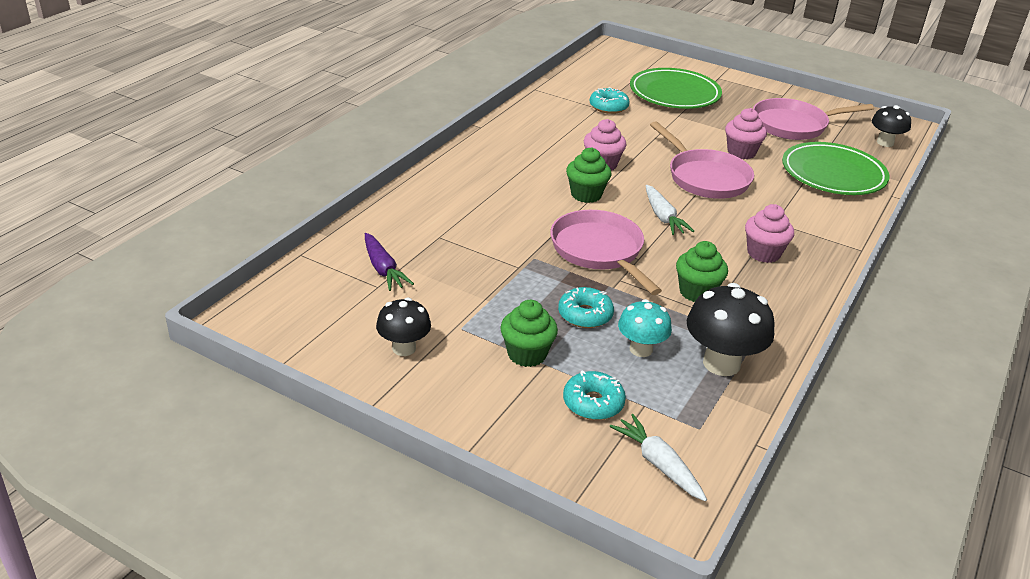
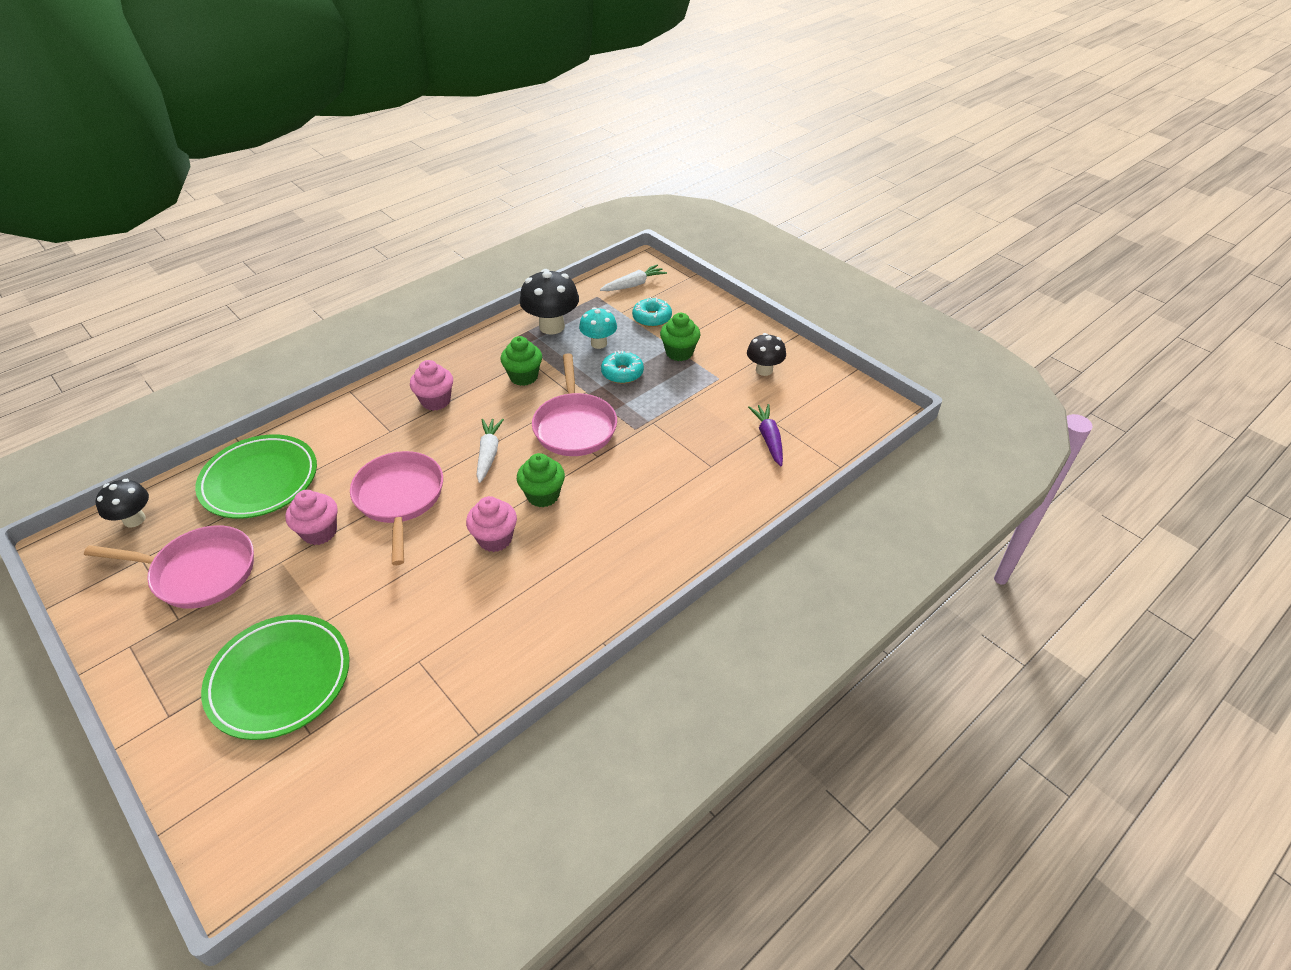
camera: 160 degrees left, 10 degrees up
(608, 107) = (402, 660): turquoise donut -> none
(658, 464) = (634, 285): white carrot -> white carrot turned 105 degrees counterclockwise

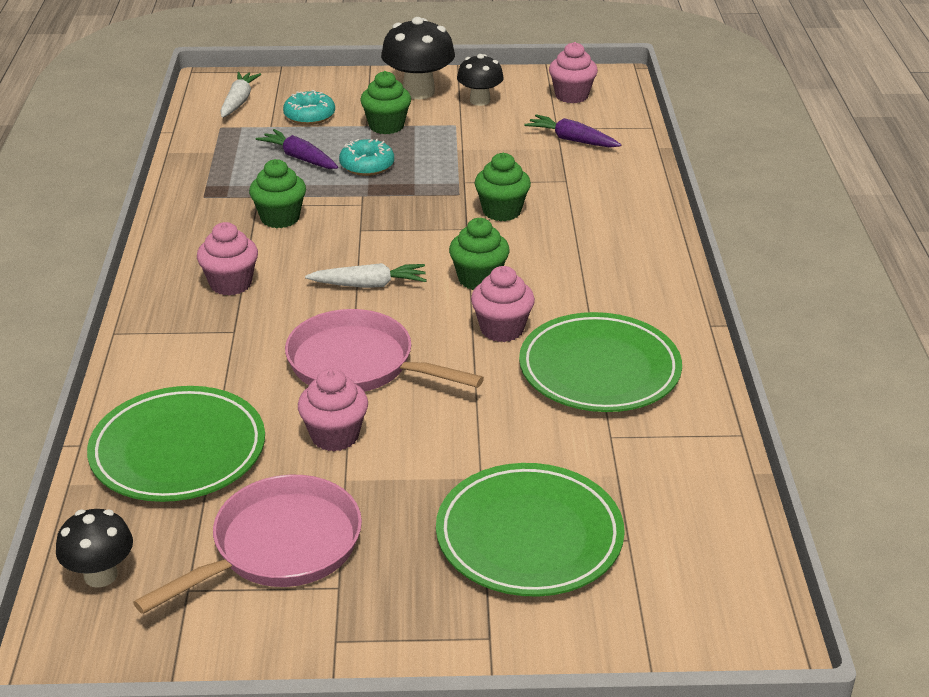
camera: 50 degrees left, 10 degrees down
(488, 453) = (369, 285): white carrot -> white carrot turned 135 degrees clockwise
(491, 612) = (599, 369): none -> green plate
(552, 326) = (224, 170): black mushroom -> black mushroom (418, 92)
(574, 426) = (404, 222): pink pan -> none
(599, 343) = (299, 158): turquoise mushroom -> purple carrot
(635, 459) = (501, 211): none -> green cupcake
(829, 405) = (571, 96): none -> pink cupcake

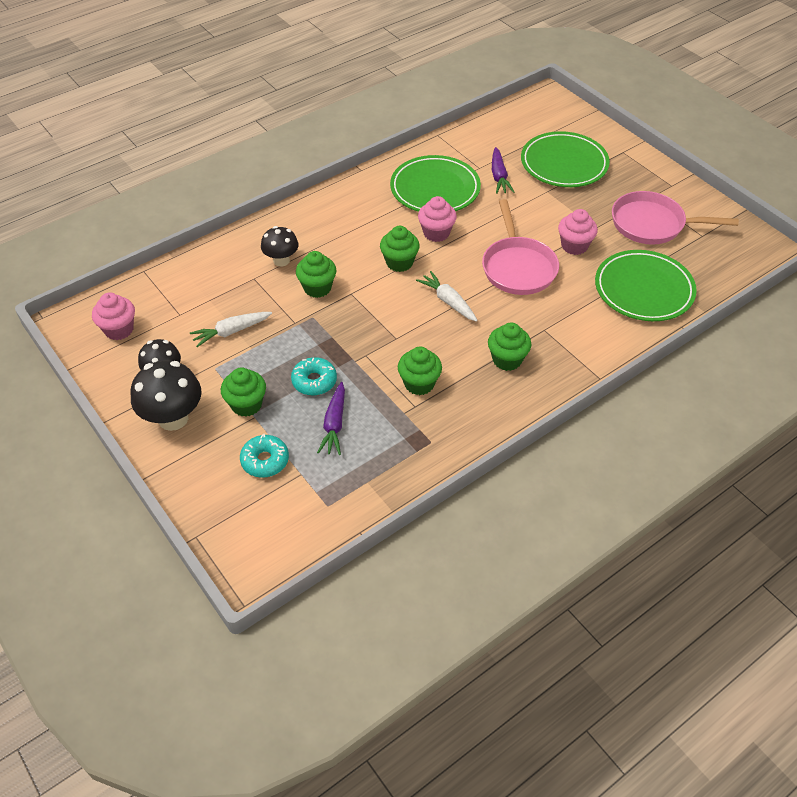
camera: 125 degrees left, 15 degrees up
(100, 575) = (729, 264): black mushroom -> black mushroom (281, 260)
(230, 284) = (507, 359): pink cupcake -> green cupcake
(239, 101) = (275, 525): white carrot -> white carrot (231, 332)
(571, 140) = (193, 299): purple carrot -> purple carrot (499, 176)

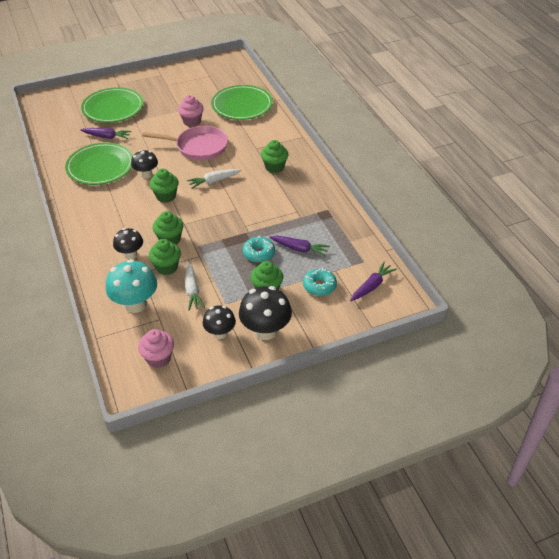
camera: 75 degrees left, 5 degrees down
(199, 288) = (135, 304): none -> turquoise mushroom
(278, 524) = (372, 286): none -> purple carrot
(419, 383) = (279, 206): green cupcake -> green cupcake (167, 267)
(436, 233) = (146, 174): pink cupcake -> black mushroom
(652, 224) = (190, 89): pink pan -> none

